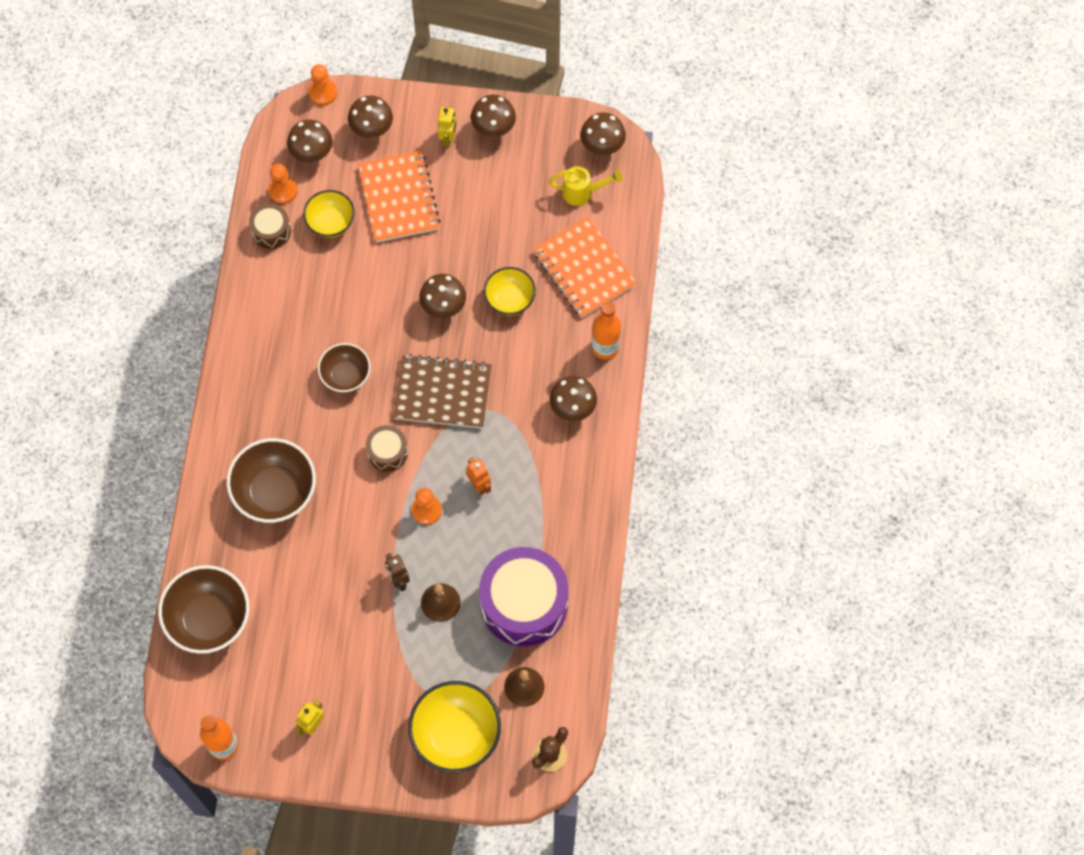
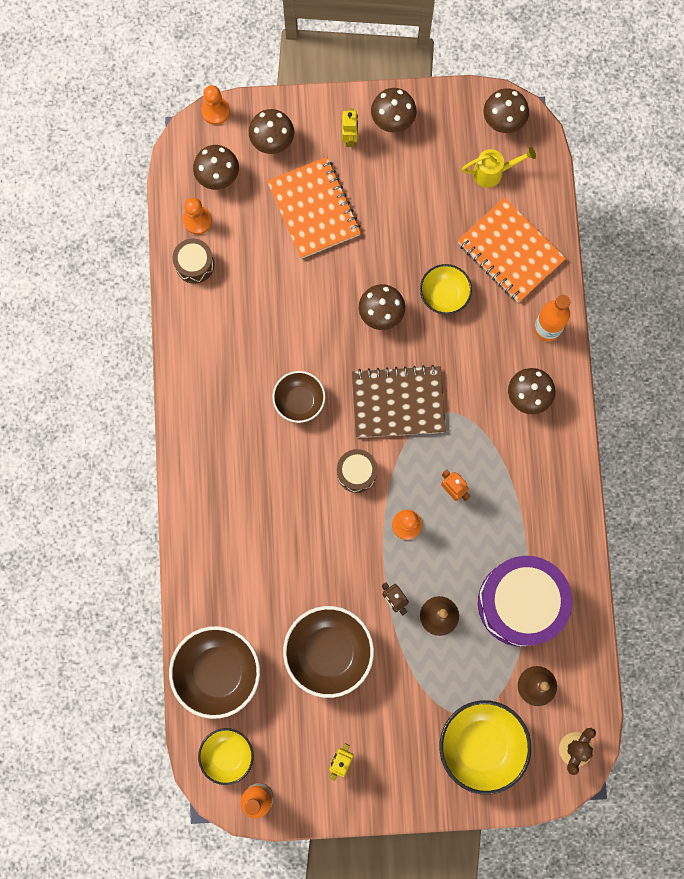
camera: 10 degrees left, 10 degrees up
(275, 491) = (255, 532): brown bowl -> brown bowl (328, 652)
(331, 222) = (251, 245): yellow bowl -> yellow bowl (227, 755)

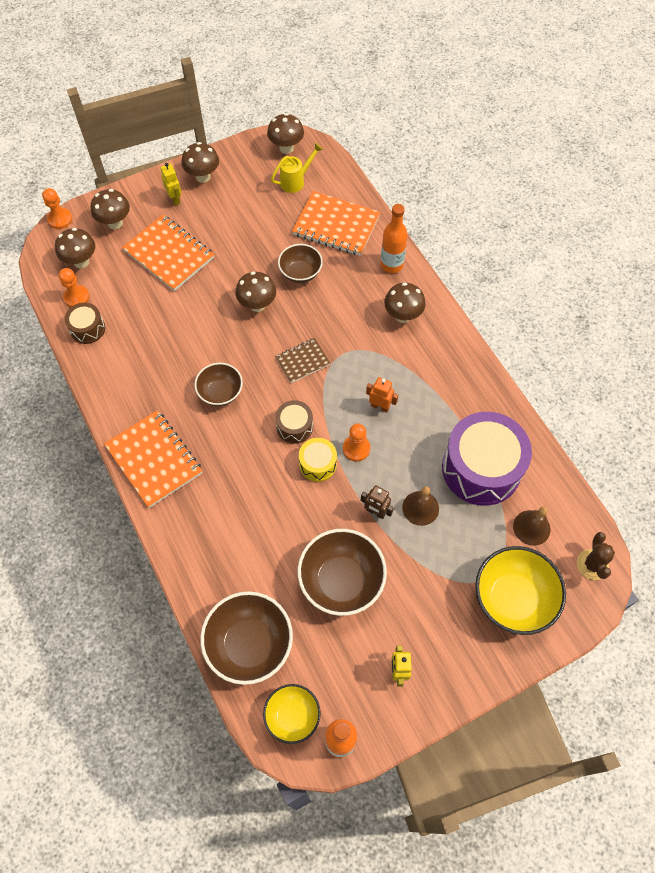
camera: 25 degrees left, 15 degrees down
(204, 445) = (154, 460): none -> orange notebook
(361, 523) = (318, 464): none -> yellow drum
(398, 402) = (302, 361): brown notebook -> brown notebook, size x0.56
(444, 295) = (300, 273): yellow bowl -> brown bowl

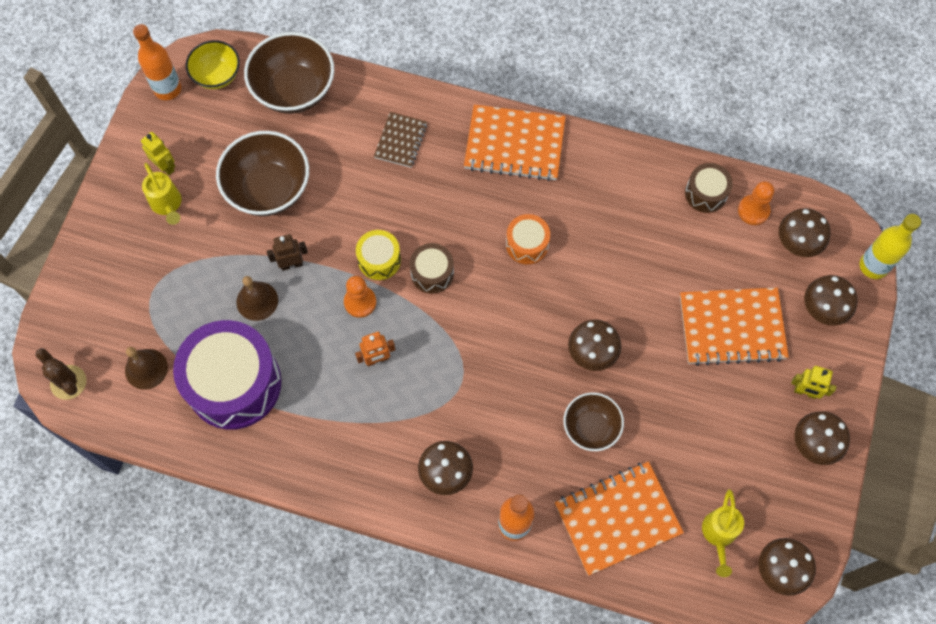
camera: 135 degrees right, 5 degrees up
(60, 219) = (873, 266): orange pawn -> yellow bottle
(220, 393) = (527, 244): brown bowl -> orange drum
(302, 361) = (489, 338): brown notebook -> brown notebook (401, 141)
(422, 636) = (167, 205): none -> yellow watering can
(513, 598) = (117, 295): yellow bowl -> none

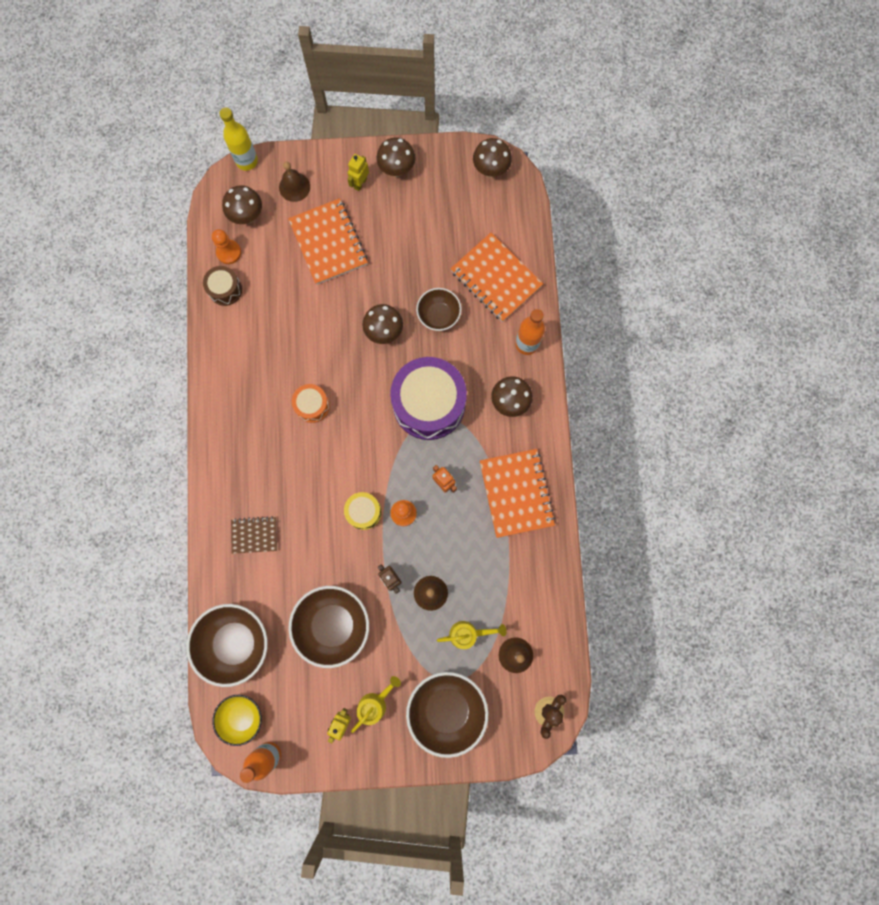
camera: 110 degrees left, 10 degrees up
(125, 274) = (446, 709): none -> brown bowl
(234, 383) = (501, 581): purple drum -> purple drum (429, 404)
(432, 273) = (360, 468): brown drum -> none
(514, 145) = (229, 444): orange notebook -> orange notebook (516, 493)
(718, 535) = (481, 212): yellow watering can -> yellow watering can (468, 634)
(805, 392) = (360, 183): yellow robot -> yellow robot turned 150 degrees counterclockwise
(821, 311) = (294, 187): brown mushroom -> brown bell

